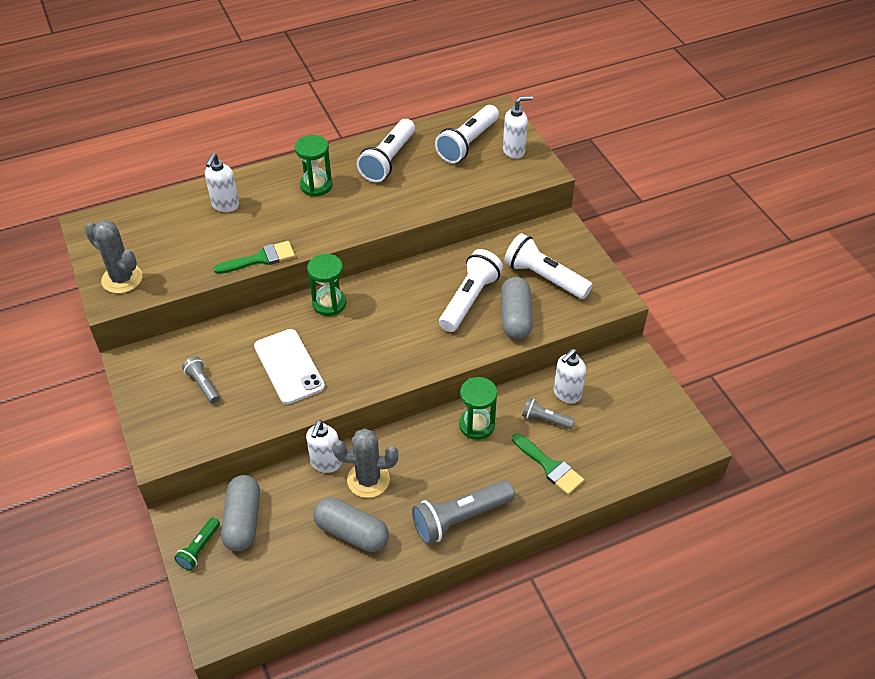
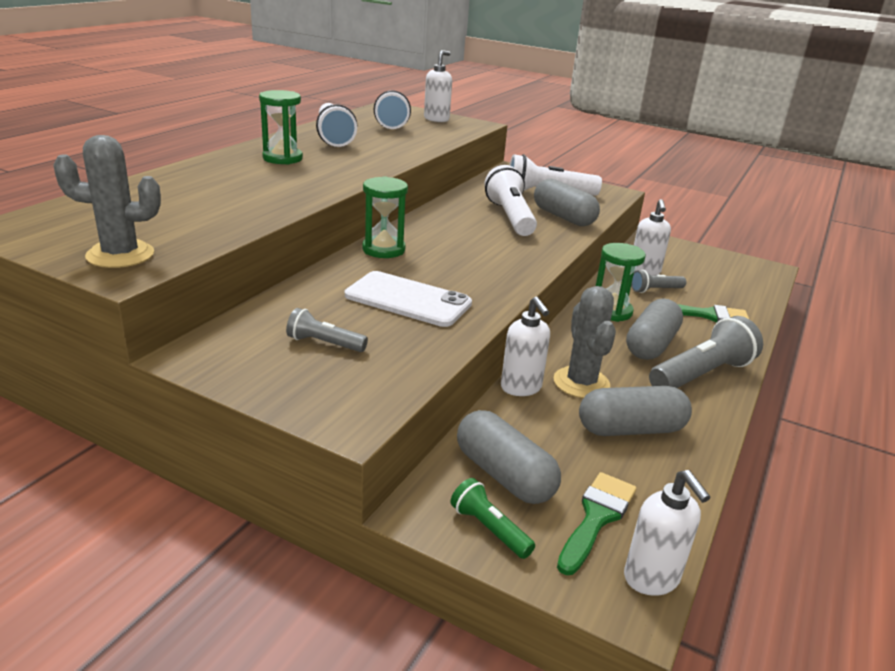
camera: 40 degrees left, 20 degrees down
(199, 548) = (489, 529): green flashlight -> green flashlight turned 150 degrees clockwise
(225, 205) = (192, 184): white soap dispenser -> white soap dispenser (652, 579)
(260, 259) = (292, 206): green brush -> green brush (596, 517)
(368, 480) = (581, 383): grey cactus -> grey cactus turned 60 degrees counterclockwise
(460, 518) = (701, 375): grey flashlight -> grey flashlight turned 150 degrees counterclockwise
(462, 472) = (651, 345): none -> grey capsule

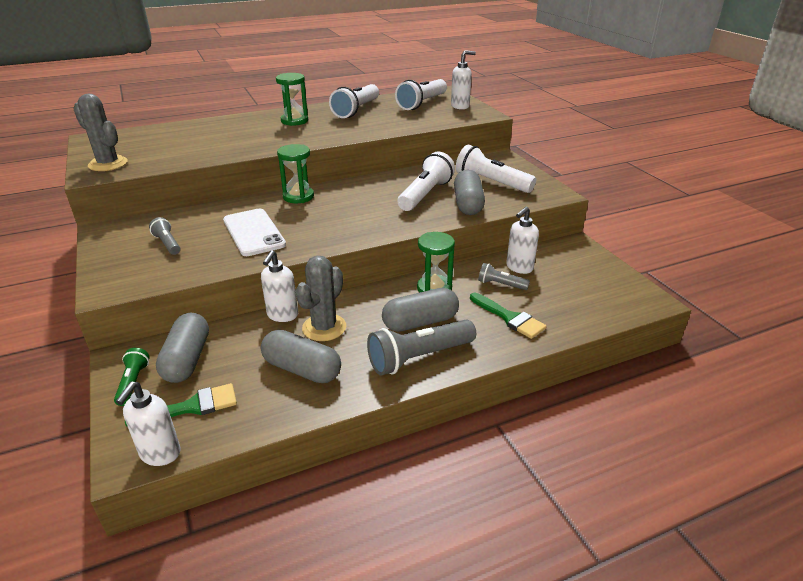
camera: 40 degrees right, 5 degrees up
(701, 375) = (419, 357): grey flashlight -> grey flashlight turned 150 degrees clockwise

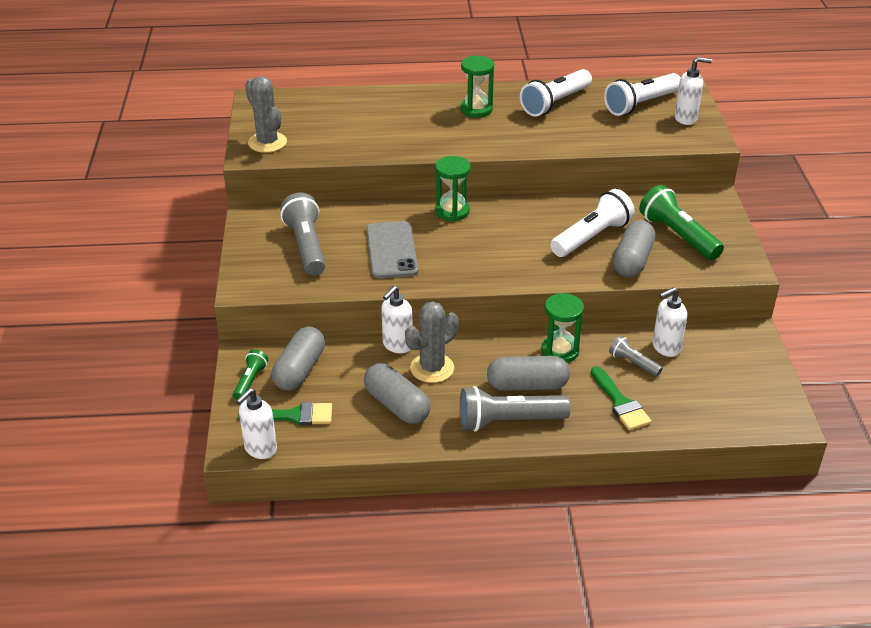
camera: 20 degrees right, 5 degrees up
(167, 244) = (306, 246): grey flashlight -> grey flashlight, size x1.87
(253, 232) = (391, 250): white phone -> grey phone
(491, 183) = (678, 236): white flashlight -> green flashlight

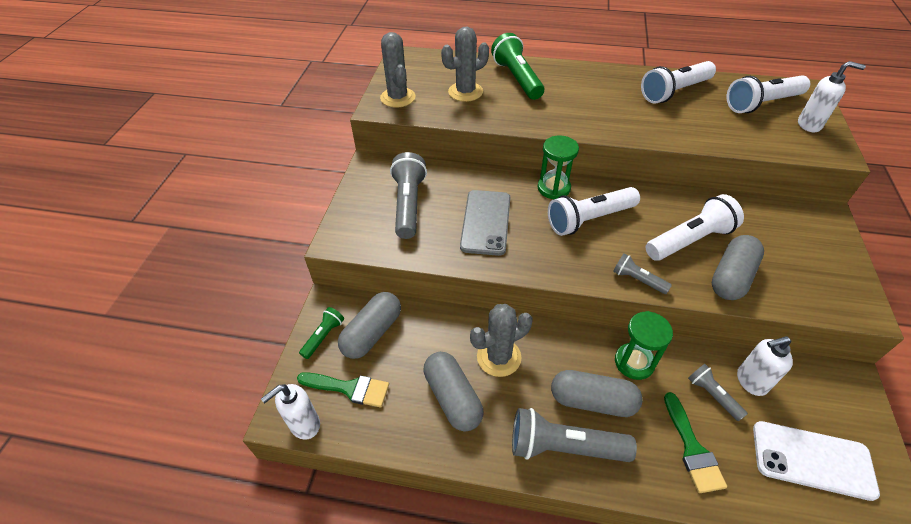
camera: 15 degrees right, 10 degrees up
(339, 128) = (465, 92): none -> grey cactus
(397, 345) = (471, 322): white soap dispenser -> none
(476, 109) = (596, 89): green hourglass -> none
(493, 233) = (589, 219): none -> white flashlight
(548, 275) = (637, 280): none -> grey flashlight
(678, 236) = (784, 254): green flashlight -> green flashlight (517, 78)
(720, 392) = (812, 459): none -> white phone

